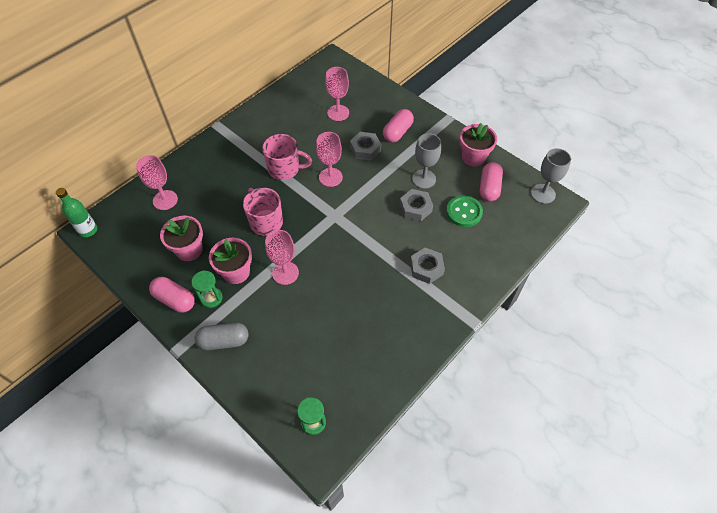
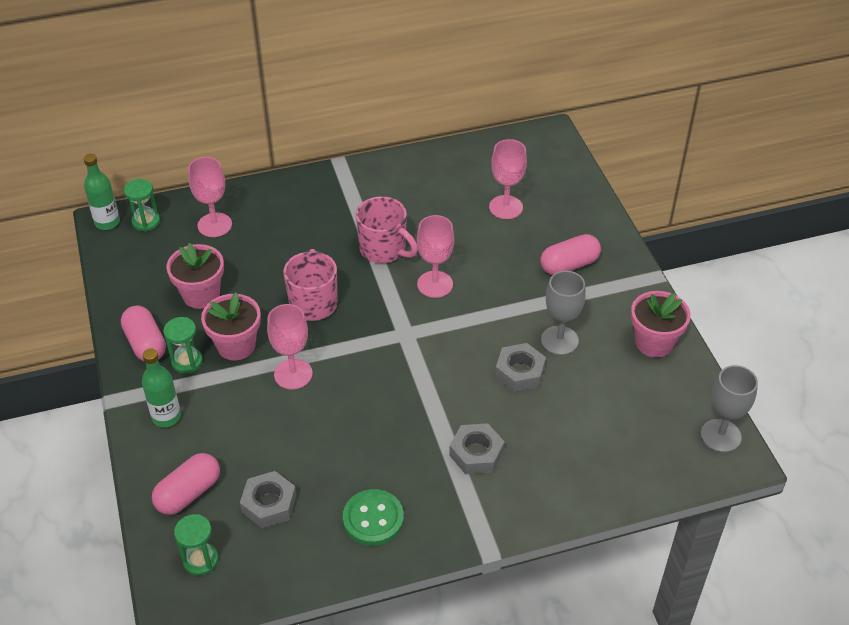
camera: 30 degrees right, 10 degrees down
(116, 218) = (146, 222): none -> green hourglass
(224, 341) = (166, 417): grey capsule -> green bottle
(365, 149) = (508, 268): grey nut -> grey nut (269, 504)
(464, 212) = (583, 408): green button -> green button (373, 519)
(489, 188) = (645, 393): pink capsule -> pink capsule (188, 493)

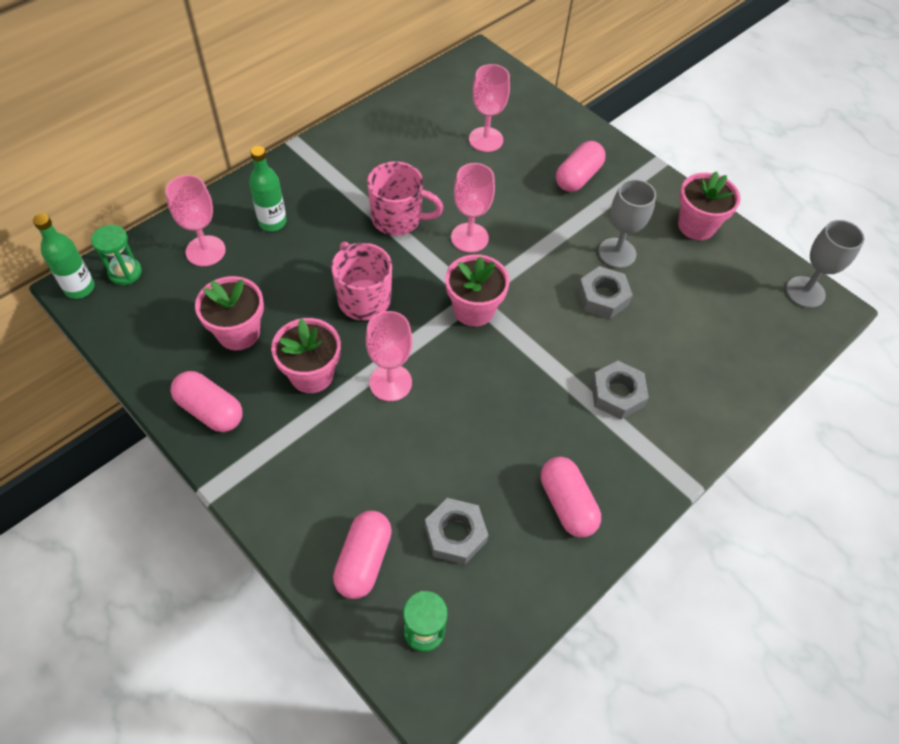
camera: 30 degrees left, 10 degrees up
(166, 417) = (285, 484): green bottle -> green bottle (272, 222)
(187, 362) = (269, 413): green hourglass -> none
(373, 519) = (567, 504): green button -> pink capsule
(399, 343) = (473, 310): none -> pink flower pot

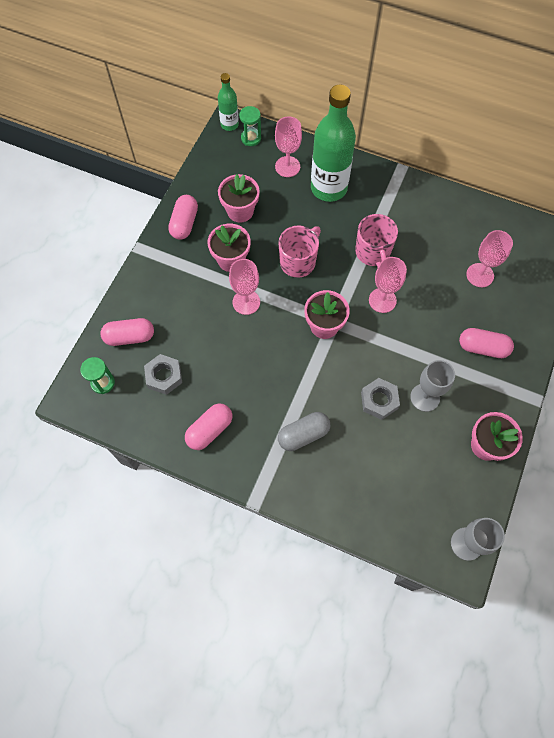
camera: 70 degrees right, 10 degrees up
(272, 222) = (328, 188): green bottle -> green bottle, size x1.95
(617, 394) = (303, 435): grey nut -> grey capsule

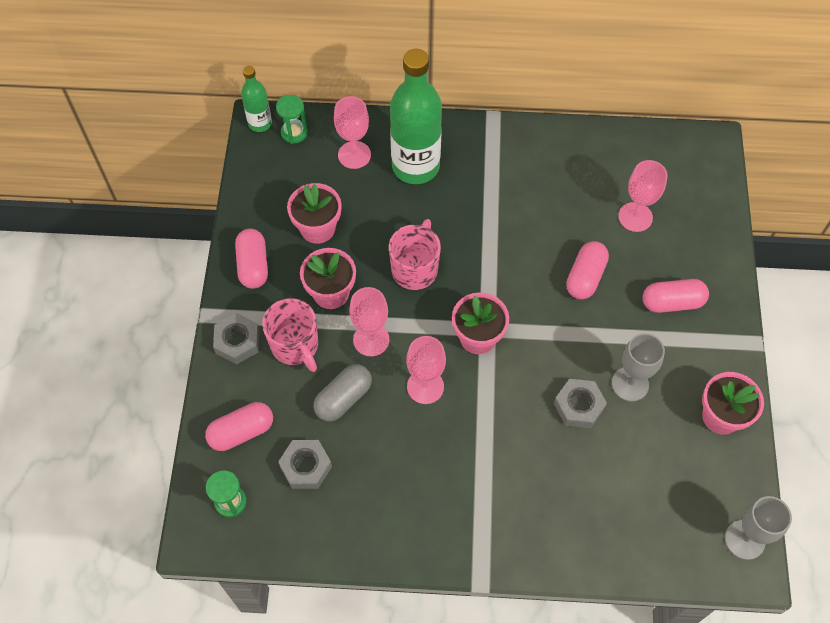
camera: 20 degrees left, 5 degrees down
(152, 273) = (237, 341): none -> grey nut
(210, 430) = (390, 513): pink capsule -> pink capsule (585, 277)
(303, 435) = (506, 479): grey capsule -> grey capsule (343, 398)
(373, 253) = (500, 229): pink mug -> pink mug (295, 346)
(382, 300) = (534, 284): pink goblet -> pink goblet (425, 386)

